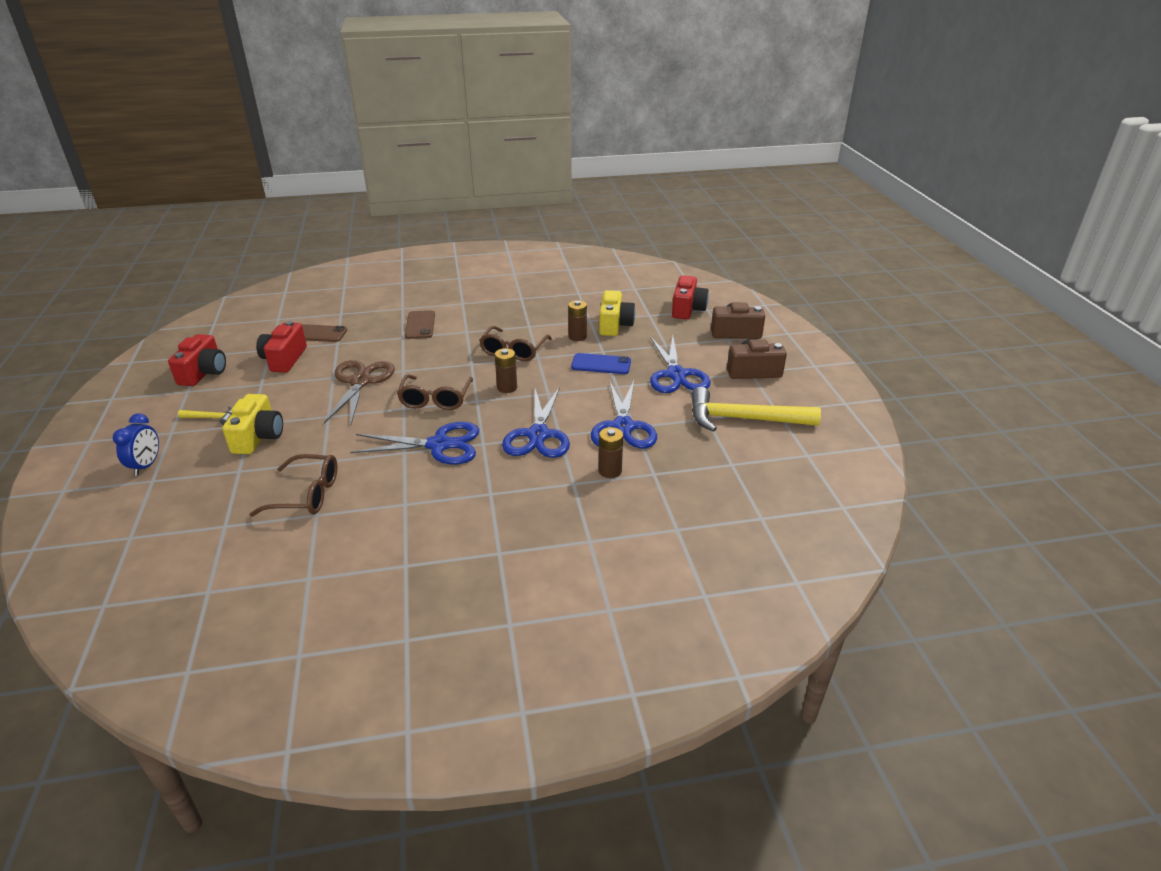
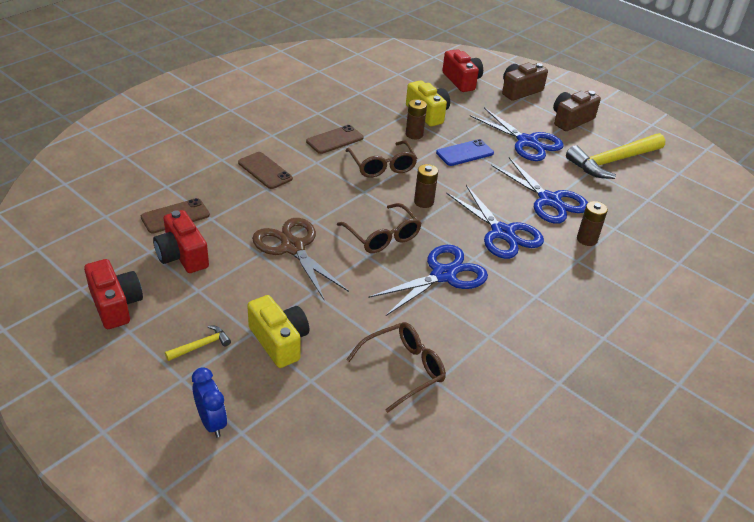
camera: 40 degrees left, 5 degrees up
(505, 321) = (335, 140): none -> brown phone

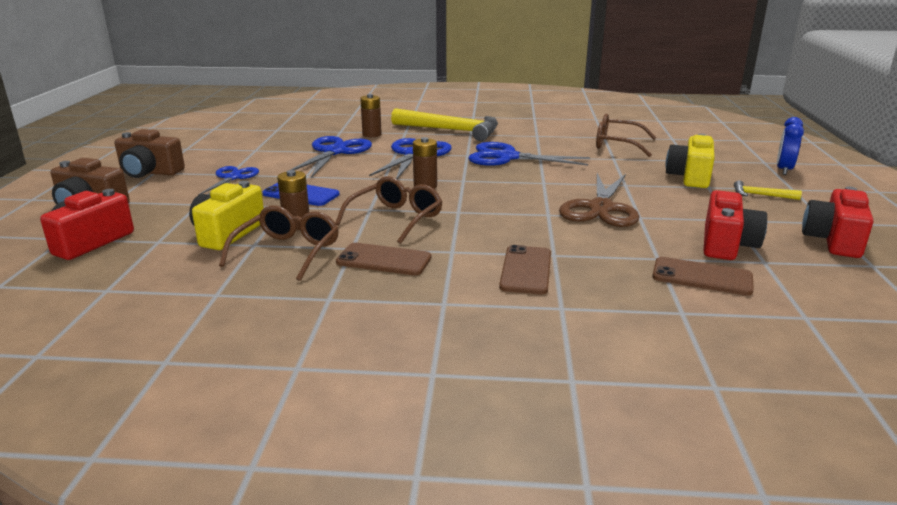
camera: 125 degrees left, 15 degrees down
(382, 236) = (508, 185): brown glasses -> brown glasses (288, 252)
(527, 142) = (232, 178): blue scissors -> blue scissors, size x0.63
(613, 161) = (224, 146): yellow hammer -> yellow hammer (451, 130)

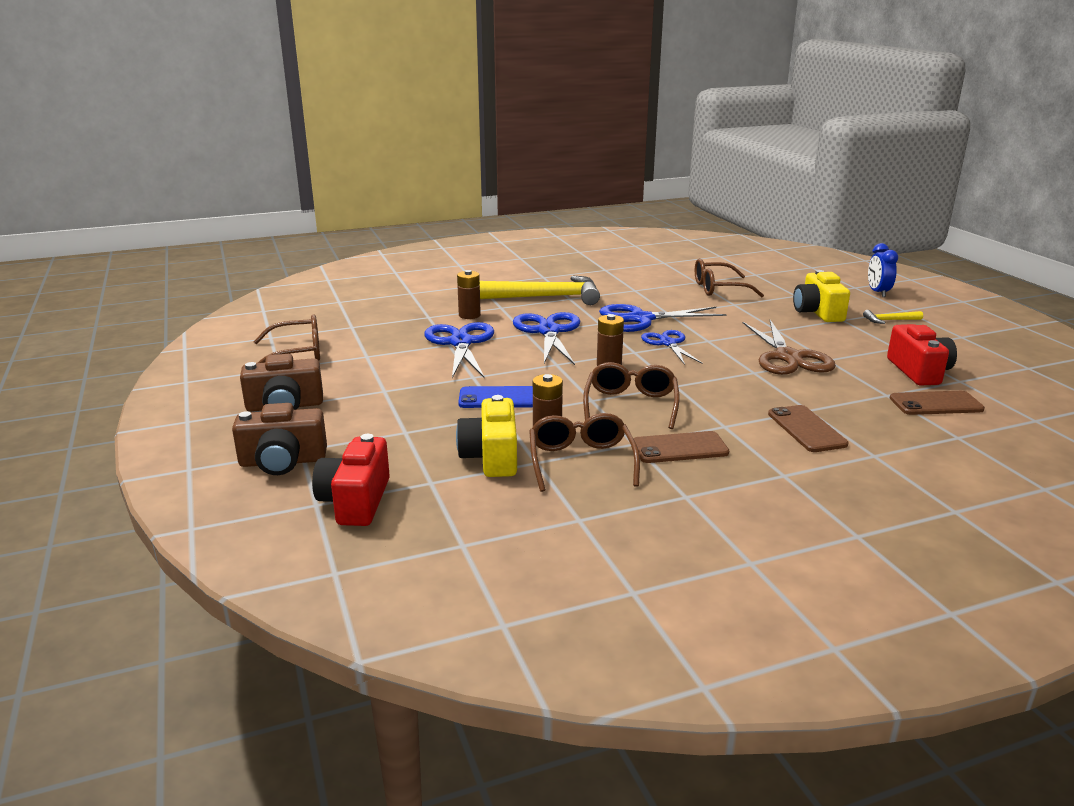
camera: 25 degrees left, 0 degrees up
(213, 141) = (297, 353): none -> brown glasses
(232, 178) = (395, 394): blue scissors -> blue scissors (668, 343)
(833, 240) = (982, 352): red camera -> none

